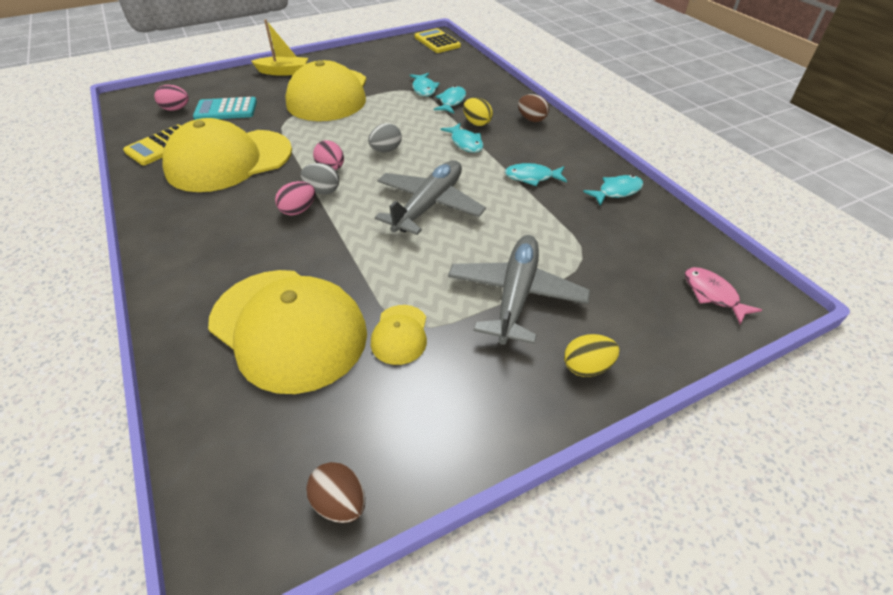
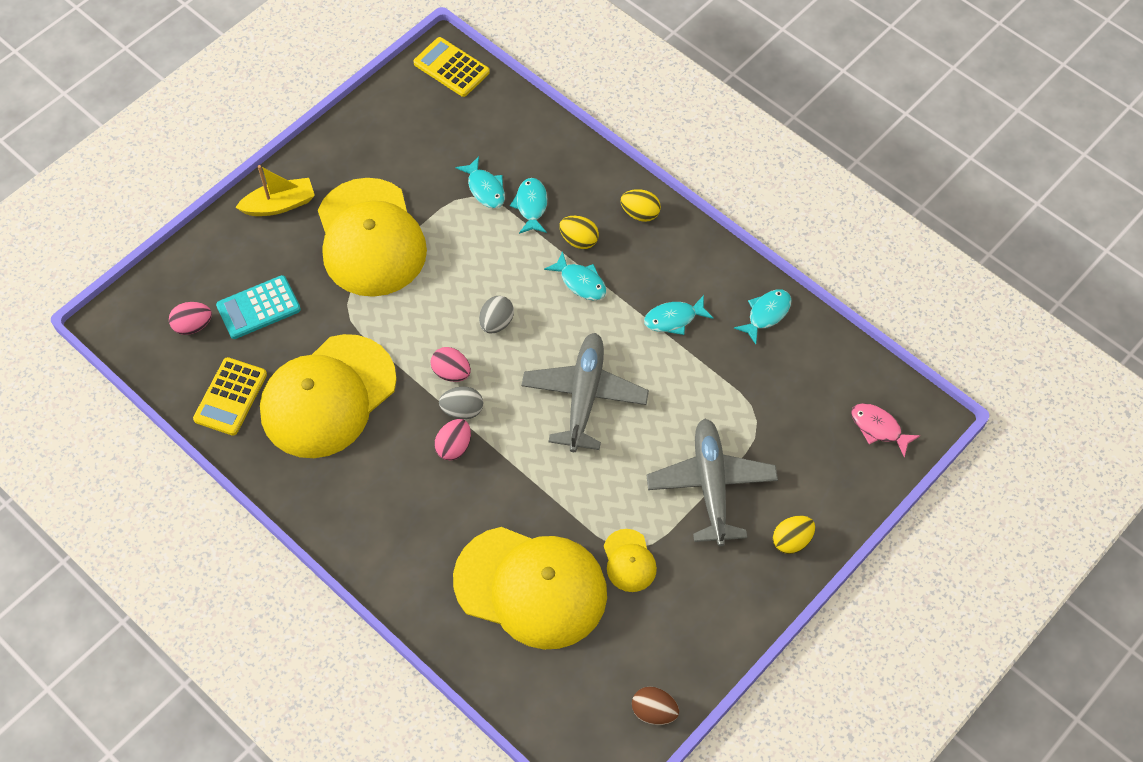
camera: 20 degrees left, 15 degrees up
(531, 119) = (640, 213): brown egg -> yellow egg

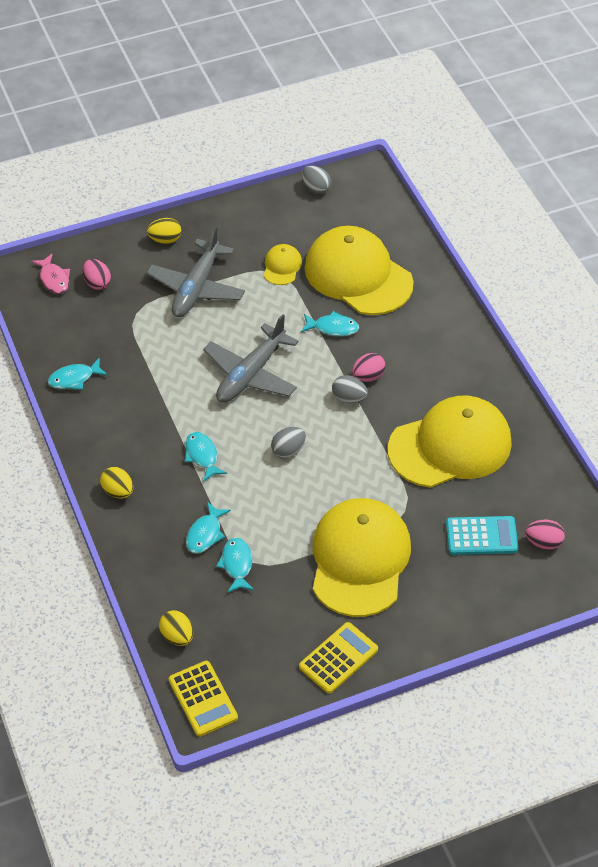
camera: 155 degrees left, 10 degrees down
(230, 397) = (529, 474): yellow calculator -> yellow calculator (338, 658)
(279, 204) = (429, 622): yellow boat -> none
(451, 372) = (344, 427): pink egg -> pink egg (97, 283)
(579, 240) = (183, 489): yellow egg -> yellow egg (177, 636)
(654, 711) = (316, 188): brown egg -> grey egg
(674, 319) = (147, 401): turquoise fish -> turquoise fish (333, 328)

